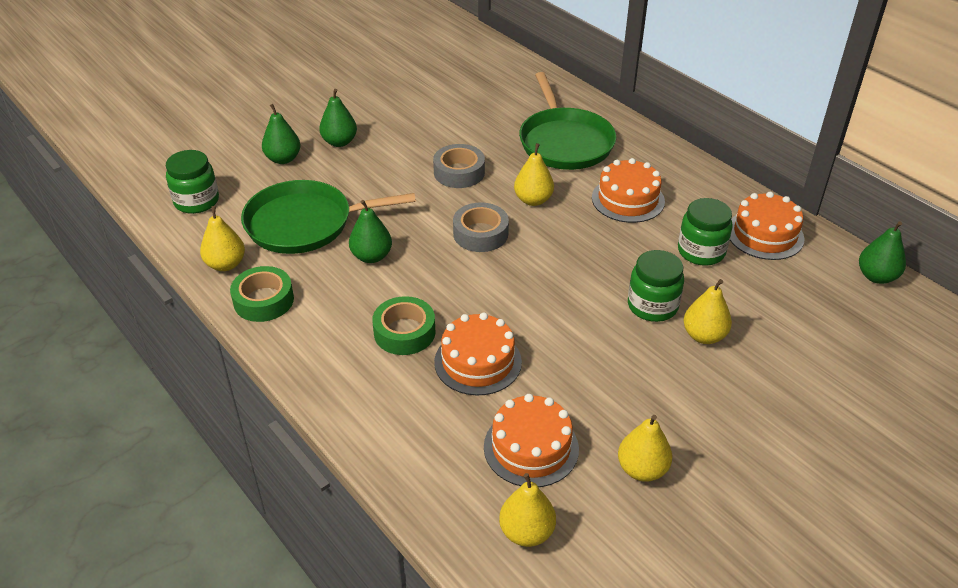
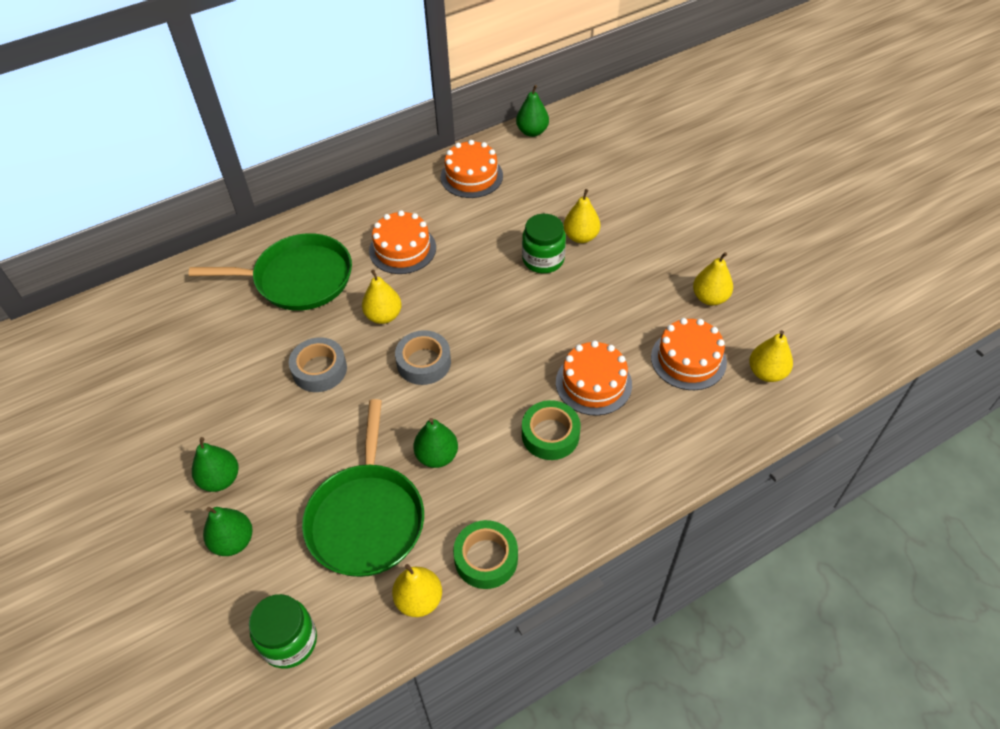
camera: 80 degrees left, 10 degrees up
(701, 251) = (484, 217): green jar -> none

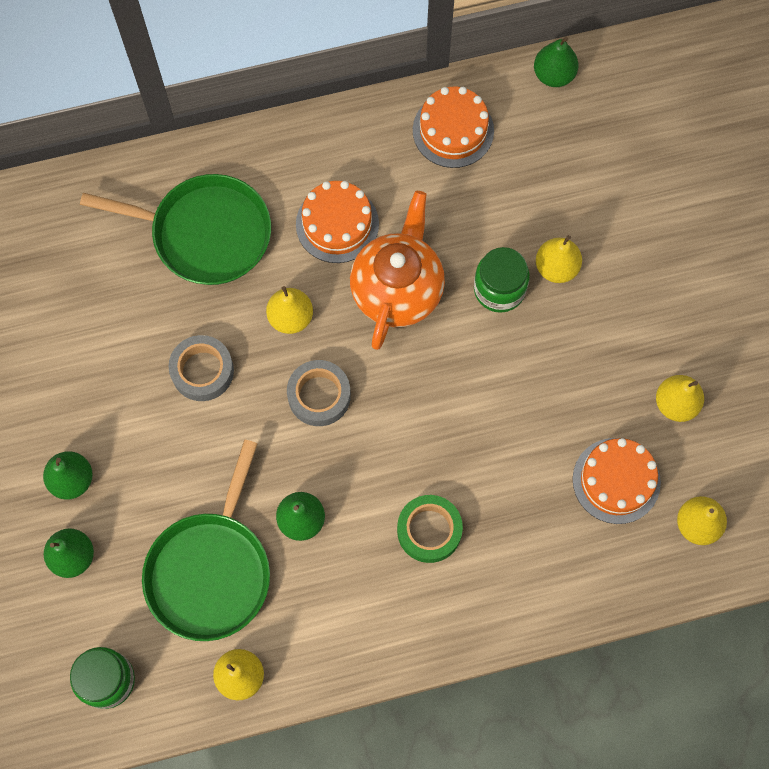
camera: 15 degrees right, 20 degrees up
(464, 278) = (397, 290): none -> orange teapot
(486, 558) = (318, 652): green tape -> none
(593, 383) = (498, 480): orange cake -> none

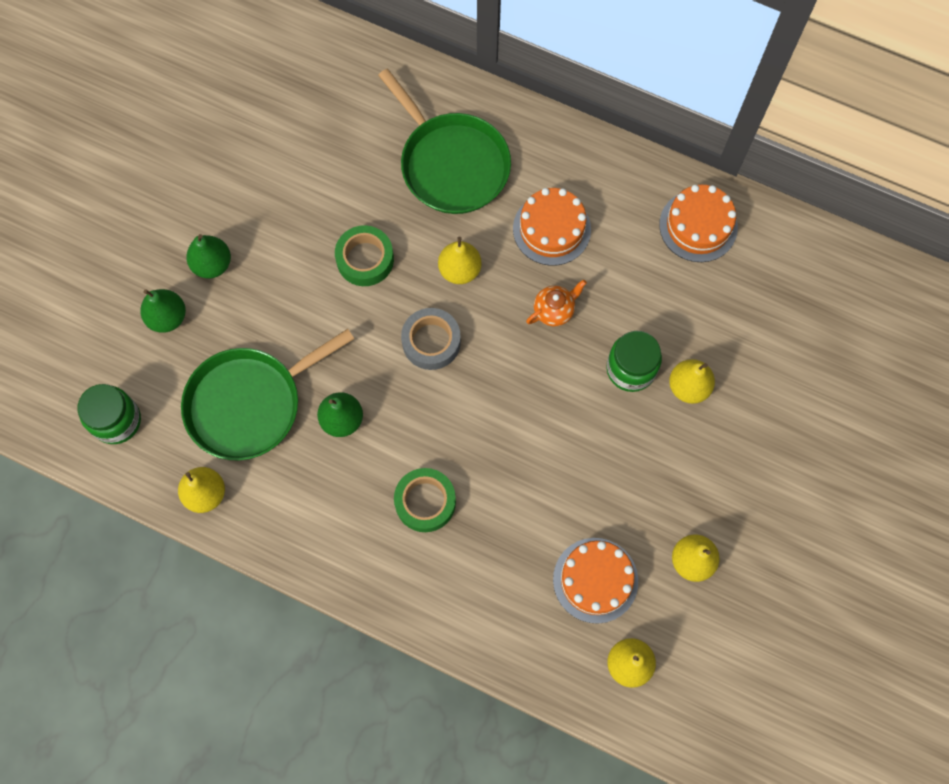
camera: 40 degrees right, 0 degrees up
(202, 371) = (365, 259): grey tape -> green tape
(397, 290) = (554, 310): orange teapot -> orange teapot, size x0.47
(553, 75) = (813, 242): green pear -> none

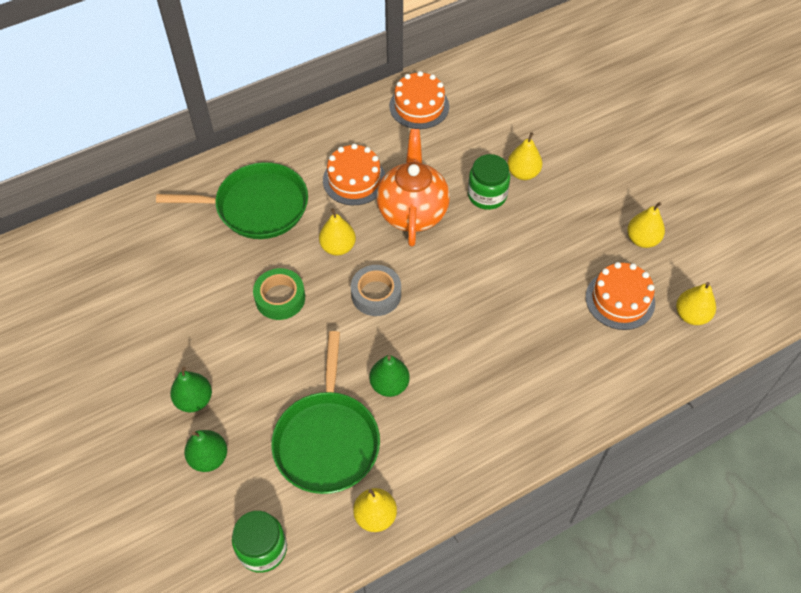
camera: 55 degrees left, 15 degrees down
(425, 502) = (492, 368): green tape -> none
(554, 310) = (412, 212): orange teapot -> orange teapot, size x2.14

